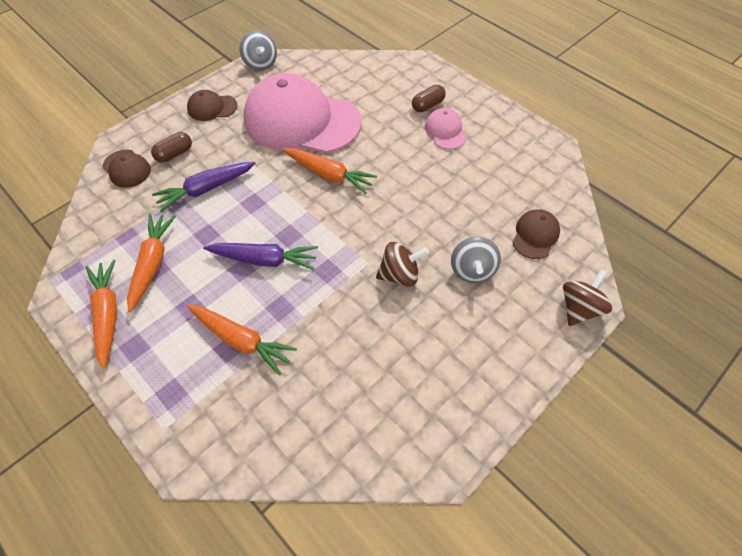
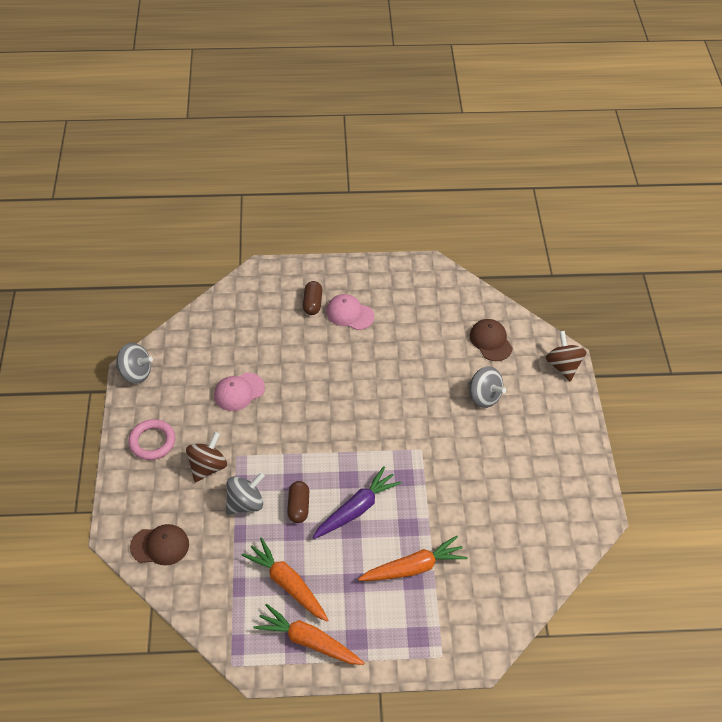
camera: 50 degrees left, 5 degrees down
(174, 154) = (180, 501): brown capsule -> brown capsule (298, 507)
(206, 189) = (245, 503): purple carrot -> grey spinning top
(212, 108) = (152, 442): brown cap -> pink ring
(301, 121) = (239, 392): pink cap -> pink cap, size x0.42
(329, 175) = (316, 414): orange carrot -> none
(399, 275) = (449, 438): brown spinning top -> brown spinning top (208, 467)

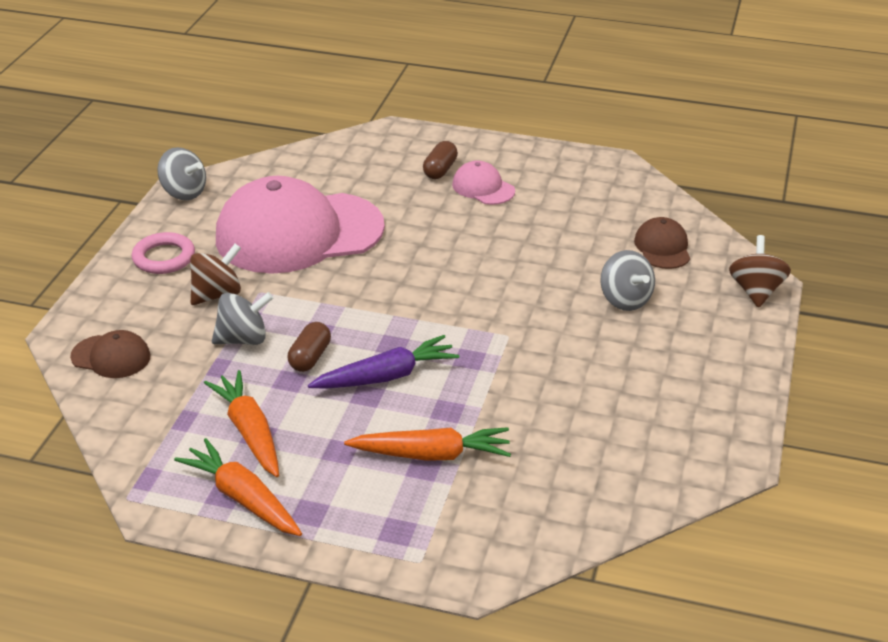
camera: 20 degrees right, 15 degrees down
(239, 392) = (299, 233): pink cap -> pink cap, size x2.37

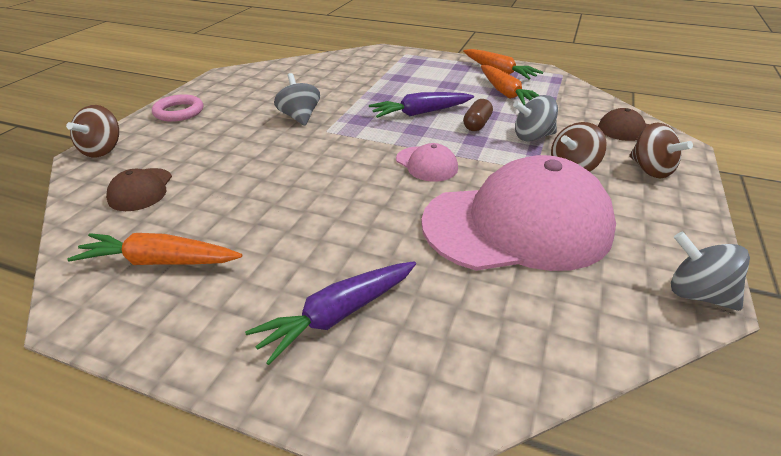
camera: 175 degrees left, 0 degrees up
(132, 297) = (650, 170): none -> brown spinning top
(164, 258) = (650, 205): pink ring -> pink ring (179, 112)
(432, 454) = (394, 81): orange carrot -> orange carrot (159, 261)
(440, 170) = (338, 315): brown capsule -> purple carrot
(483, 188) = (289, 278): pink cap -> pink cap (426, 164)
(625, 300) = (218, 149): grey spinning top -> grey spinning top (299, 117)

